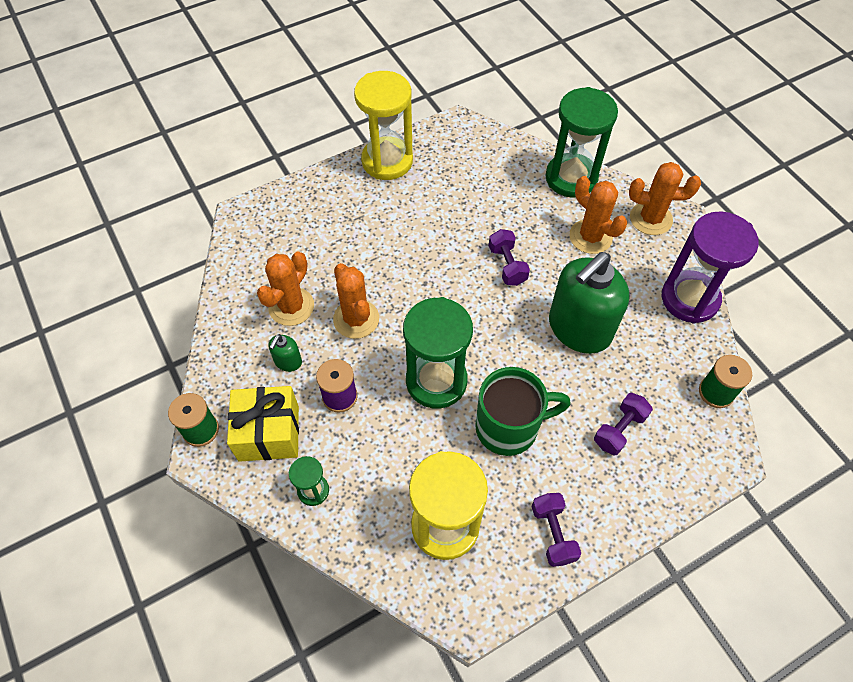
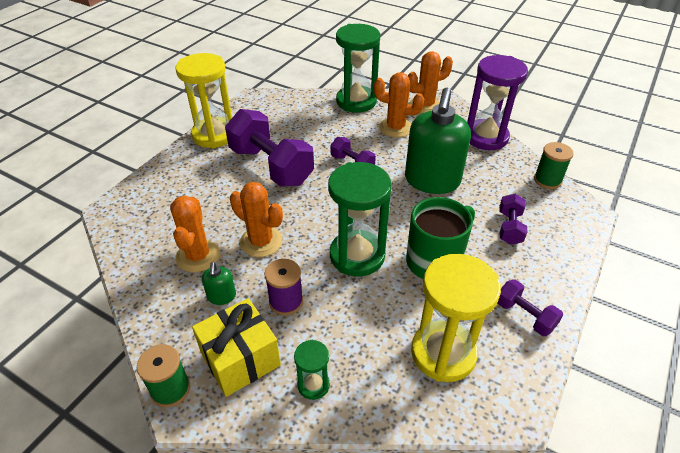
camera: 30 degrees left, 15 degrees down
(420, 230) = (271, 166): none -> purple dumbbell

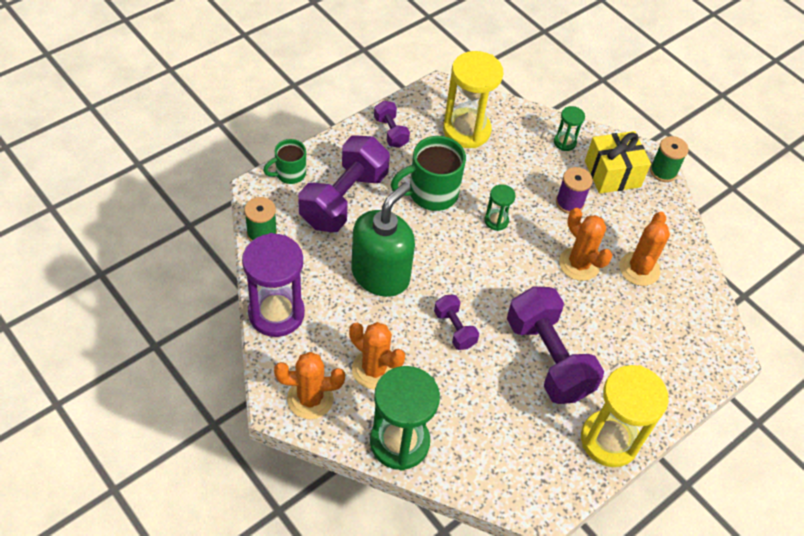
camera: 165 degrees left, 10 degrees up
(221, 296) = (621, 224): green soap dispenser -> none
(357, 255) = (496, 221): green hourglass -> green hourglass, size x0.48
(509, 228) = (344, 199): purple dumbbell -> purple dumbbell, size x2.04
(577, 233) = (289, 174): none -> green mug

